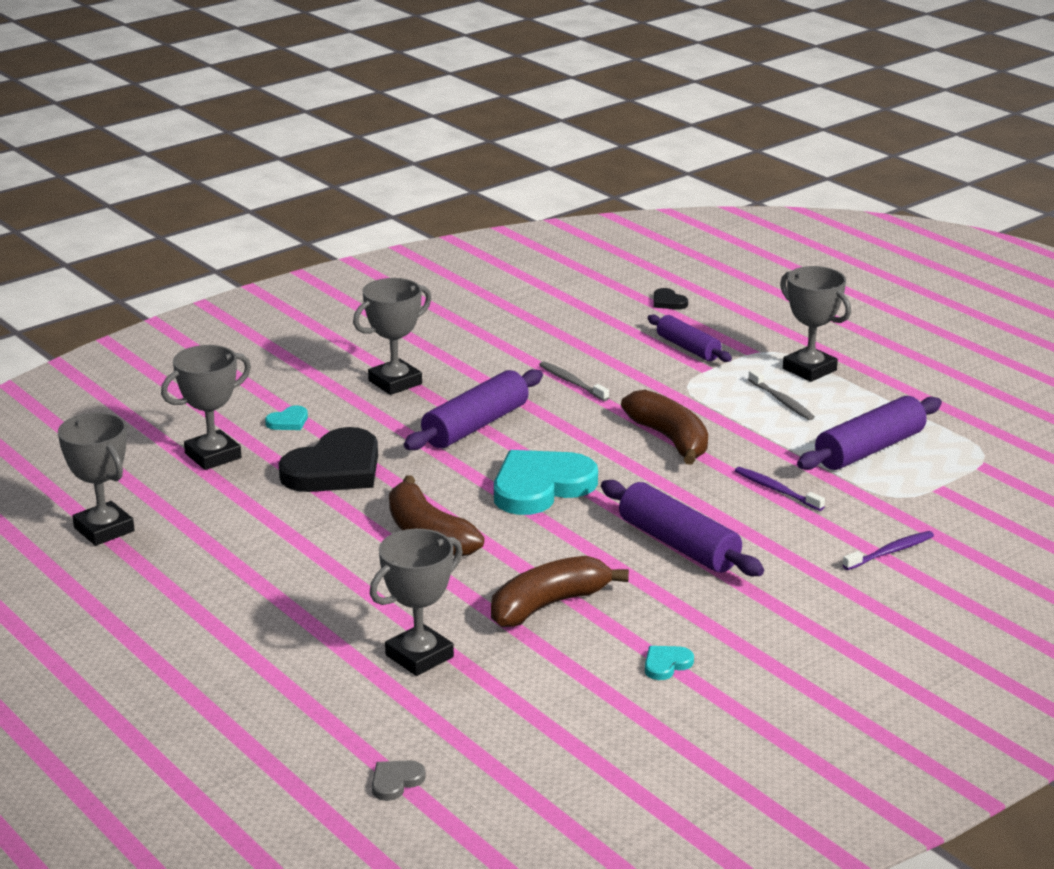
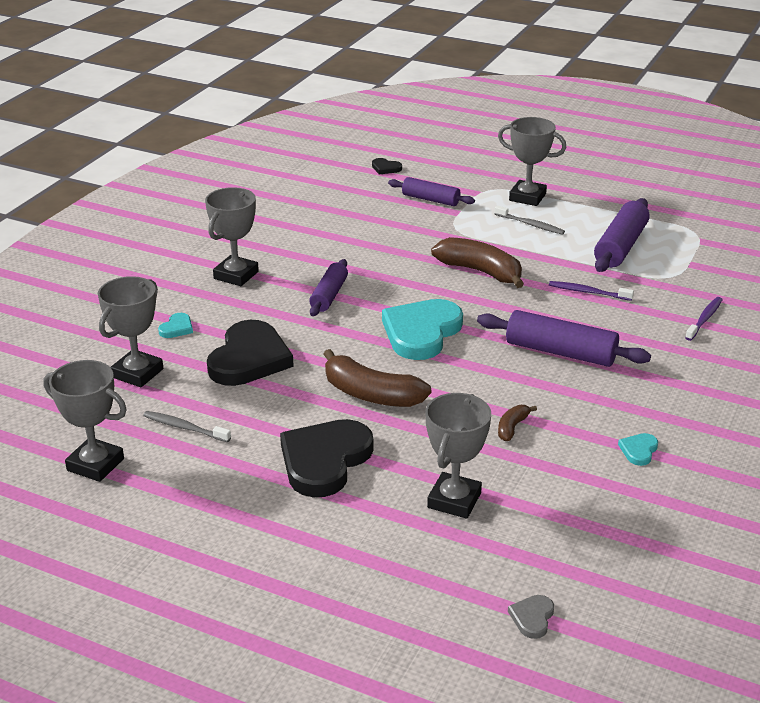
camera: 25 degrees left, 5 degrees up
(323, 584) = (324, 460): none -> black heart
(475, 425) = (329, 295): purple rolling pin -> purple rolling pin, size x0.65
(548, 605) = (512, 427): brown banana -> brown banana, size x0.48
(572, 382) = (371, 244): grey toothbrush -> grey toothbrush (185, 428)

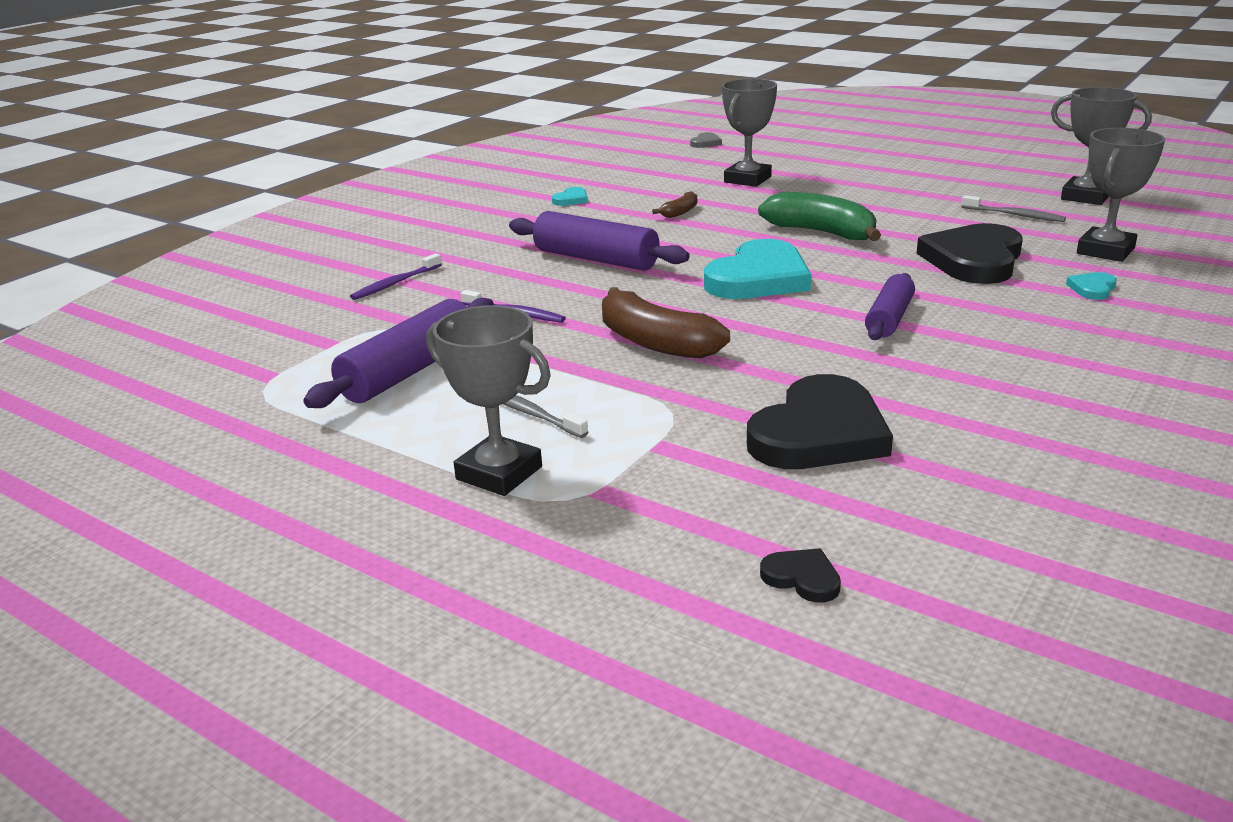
camera: 170 degrees left, 5 degrees down
(236, 275) = (1050, 348): grey trophy -> none
(324, 460) = (863, 197): black heart -> black heart (819, 433)
(371, 394) = (821, 232): brown banana -> green banana
(430, 199) = (705, 476): purple rolling pin -> none

